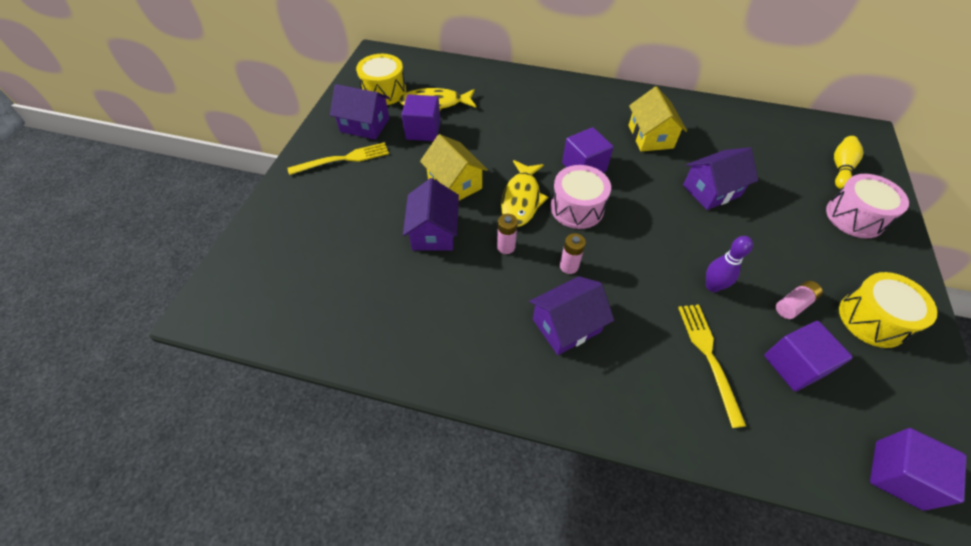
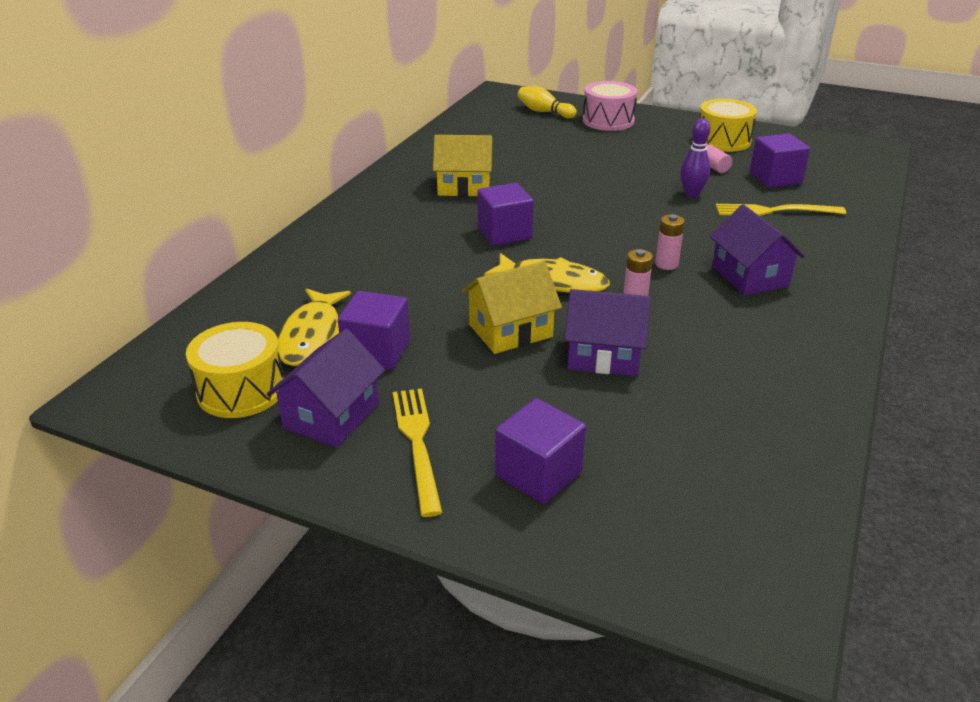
camera: 80 degrees left, 20 degrees down
(577, 208) = (575, 247): pink drum -> none
(711, 190) = (561, 171): purple house -> none
(898, 474) = (862, 165): purple cube -> purple cube (538, 474)

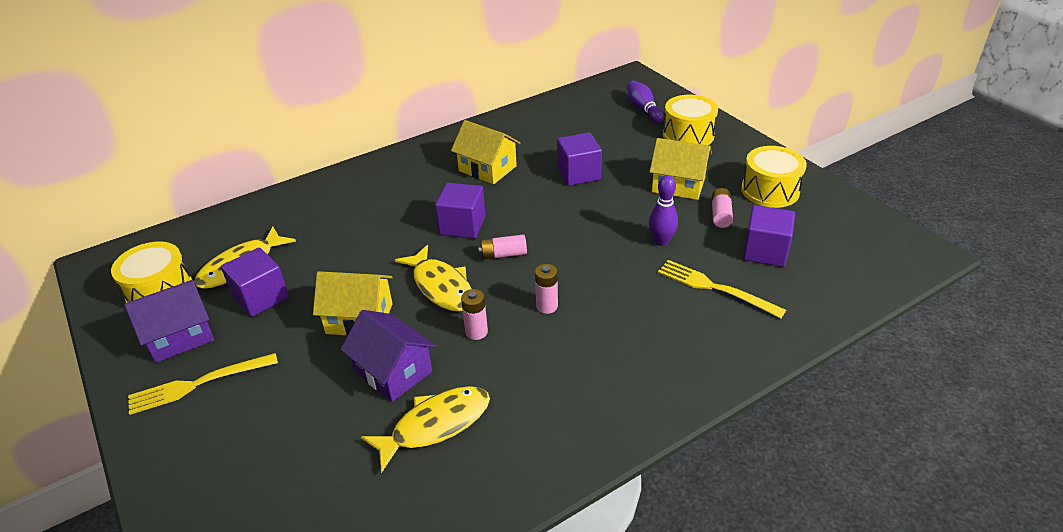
camera: 35 degrees right, 5 degrees up
(417, 443) = (198, 384): yellow fork -> yellow fork turned 135 degrees counterclockwise
(538, 474) = (233, 448): purple cube -> purple cube (578, 174)
(544, 112) = (643, 109): yellow bowling pin -> purple bowling pin
(574, 242) = (503, 254): none -> pink battery
(608, 121) = (688, 135): pink drum -> yellow drum
(649, 155) = (678, 185): none -> yellow house
(699, 376) = (435, 425): none -> yellow fish
(749, 276) = (600, 348): purple house -> none

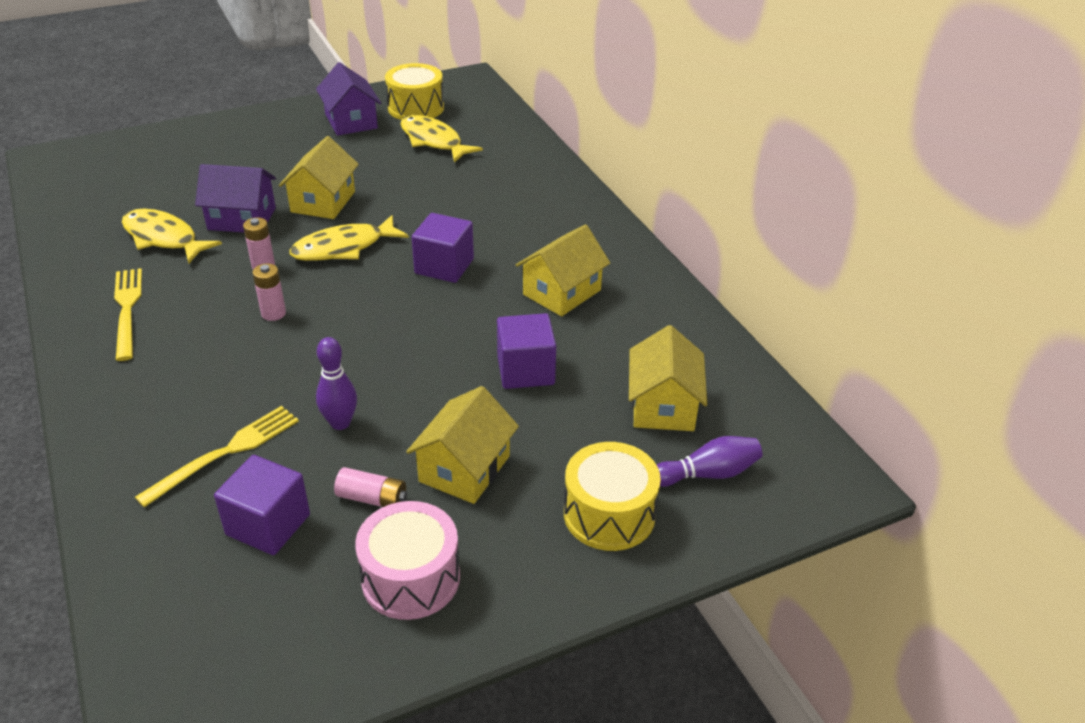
camera: 95 degrees right, 0 degrees up
(198, 384) = (289, 133): yellow fork -> yellow fork (127, 309)
(261, 297) = (382, 153): purple cube -> none
(393, 371) = (242, 219): purple house -> purple house turned 45 degrees clockwise
(435, 425) = (164, 238): yellow fish -> yellow fish turned 150 degrees clockwise
(503, 254) = (377, 291): pink battery -> none
(594, 124) = (663, 406): none -> yellow house
(770, 190) = (411, 578): yellow drum -> pink drum

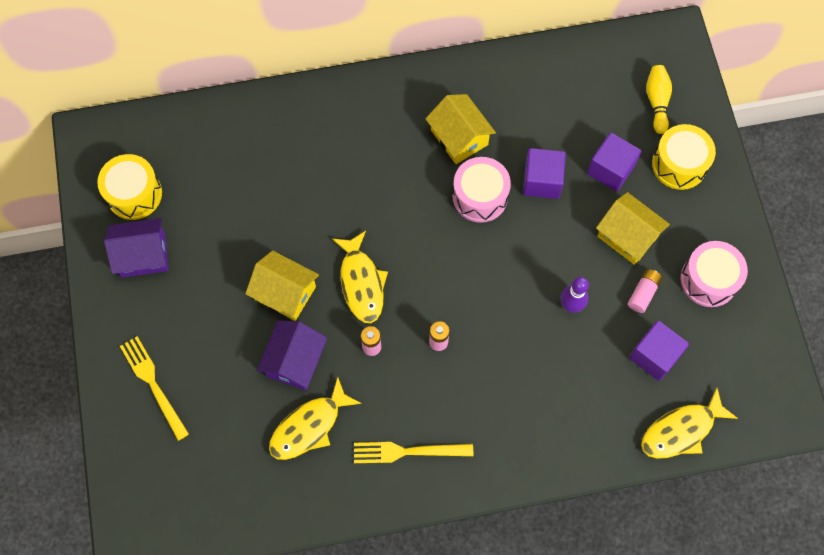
camera: 75 degrees left, 30 degrees up
(225, 453) = (586, 379): yellow fork -> yellow fork (153, 384)
(433, 141) = (204, 188): yellow fish -> yellow fish (681, 430)
(444, 266) = (406, 212): purple cube -> purple cube (610, 170)
(484, 320) = (480, 196): none -> pink drum
(663, 406) = (593, 107): yellow house -> none
(707, 474) = (657, 102): purple bowling pin -> yellow bowling pin

